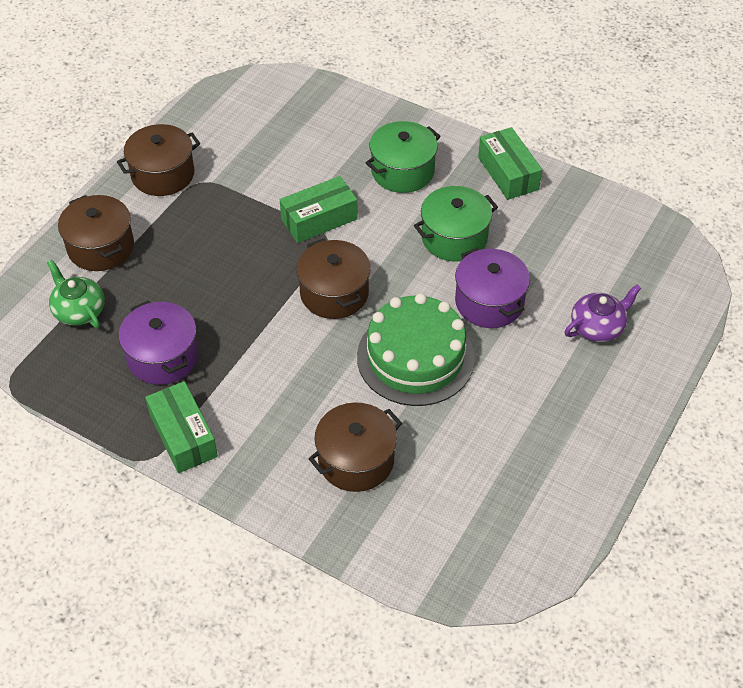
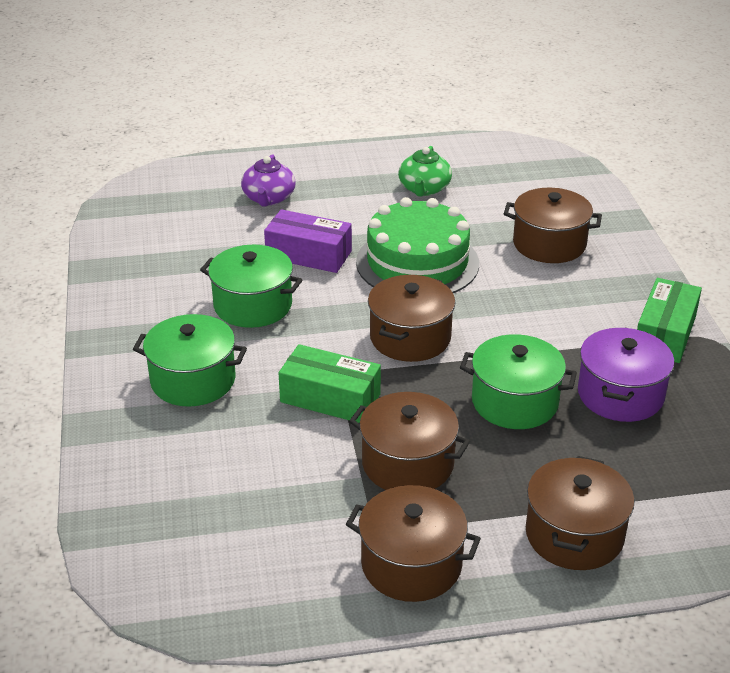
camera: 130 degrees left, 15 degrees down
(79, 310) = (662, 488): green teapot -> green teapot (424, 189)
(218, 299) = (514, 402): none -> green pot
(228, 217) = (408, 463): none -> brown pot
(489, 302) = (309, 254): purple pot -> purple box
(508, 173) = (123, 314): green box -> none
(597, 327) = (269, 198): purple teapot -> purple teapot turned 105 degrees counterclockwise

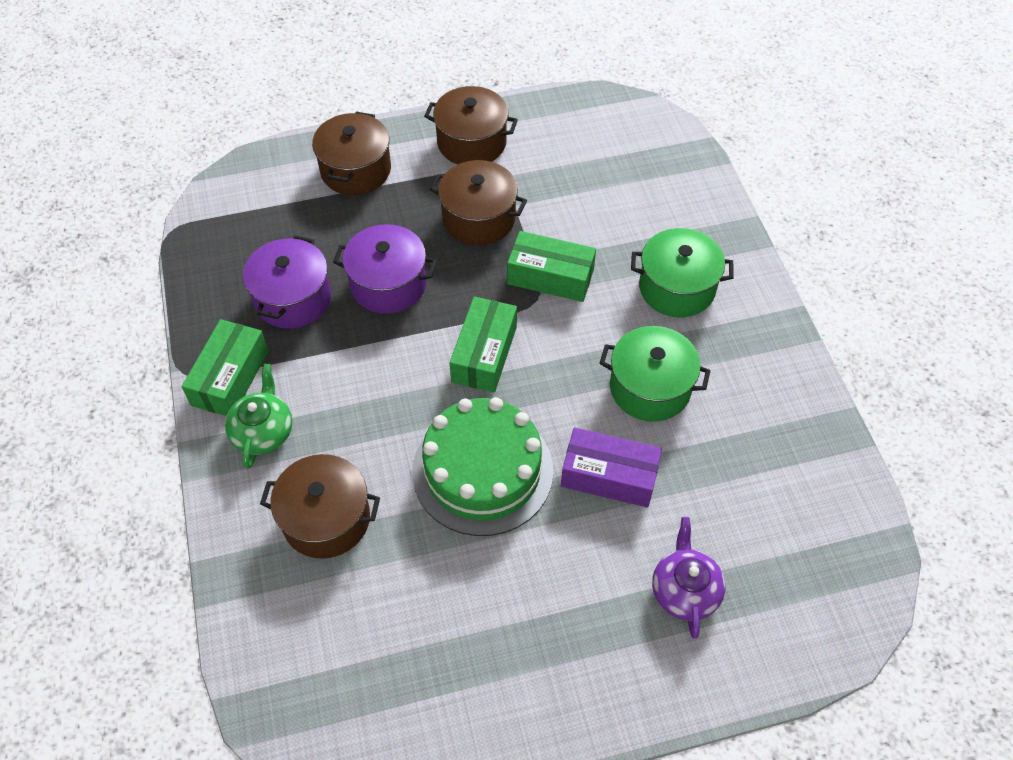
camera: 175 degrees right, 20 degrees up
(410, 337) = (484, 354): brown pot -> green box
(424, 189) = (480, 631): green teapot -> green teapot (263, 431)
(514, 402) = (388, 284): green pot -> purple pot

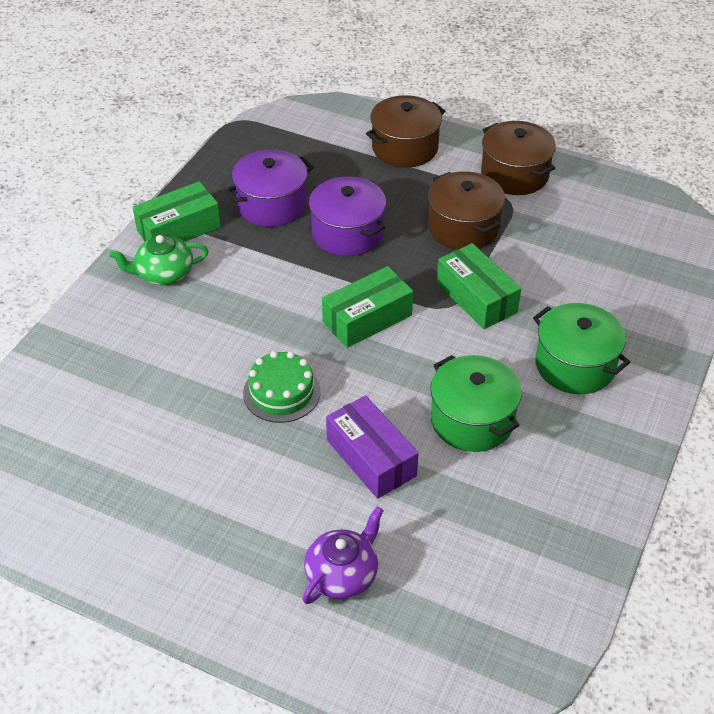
camera: 40 degrees right, 10 degrees down
(263, 431) = (164, 274): green teapot -> green teapot turned 150 degrees counterclockwise
(326, 519) = (145, 352): brown pot -> none
(482, 471) = (281, 392): green cake -> green cake, size x0.57

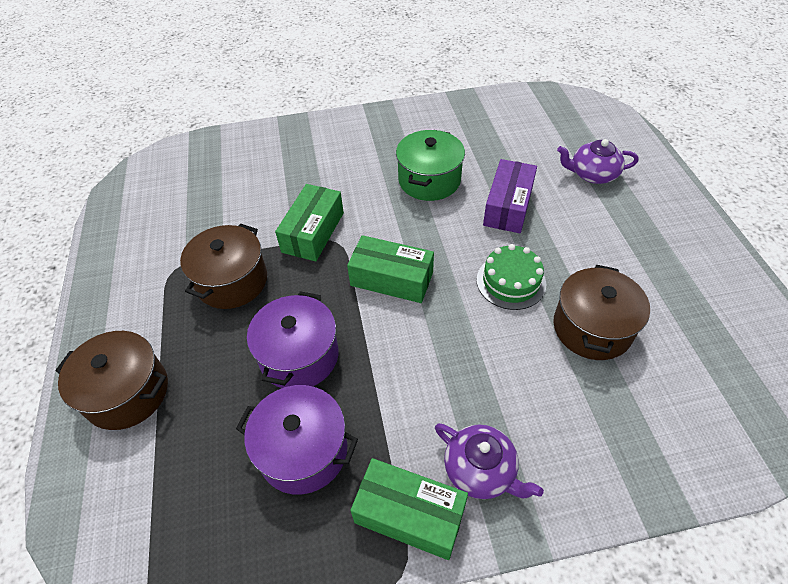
camera: 125 degrees left, 5 degrees up
(164, 274) = (480, 470): green teapot -> purple teapot
(514, 174) = (129, 286): brown pot -> brown pot (592, 328)
(575, 365) = (337, 160): green pot -> none

